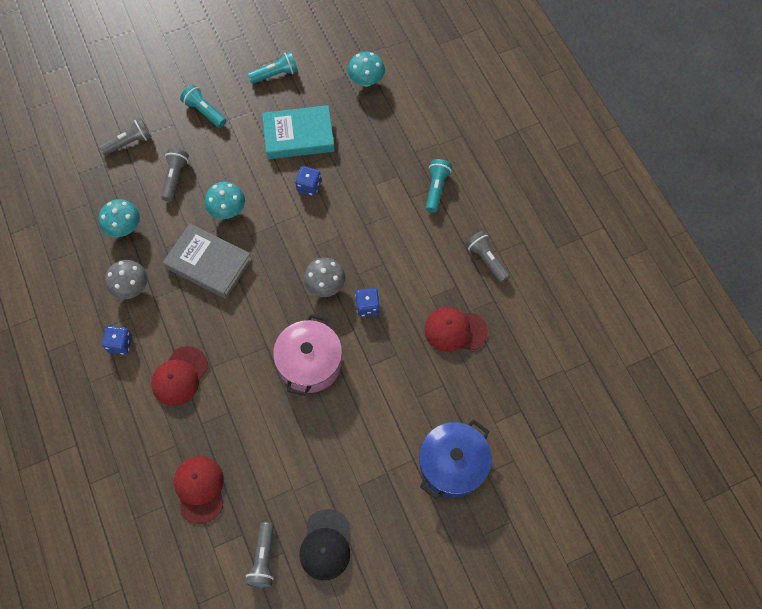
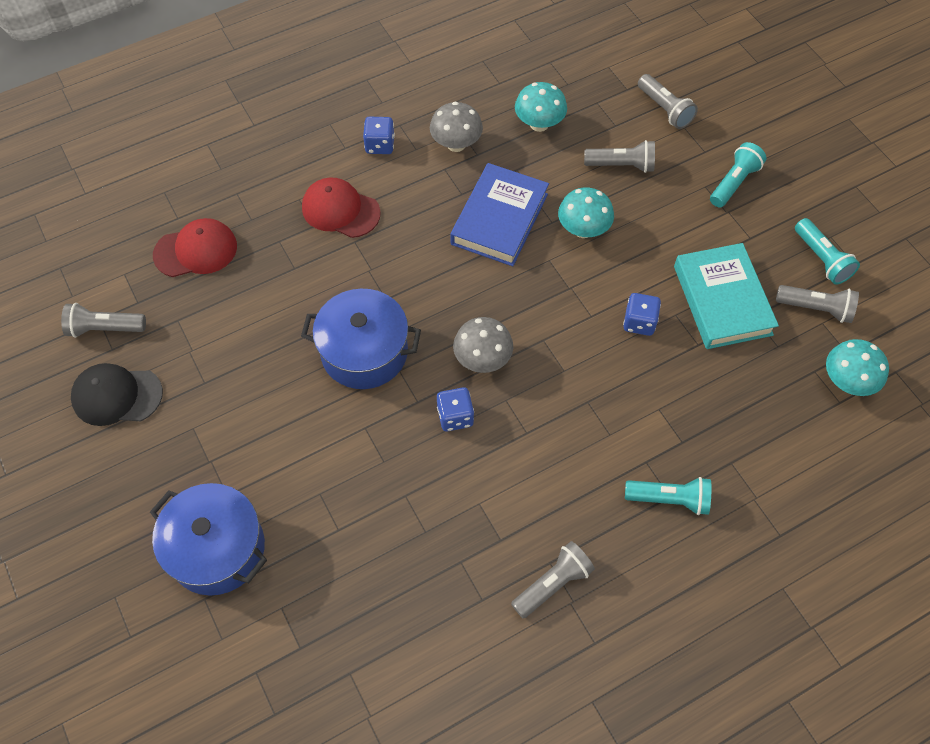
camera: 85 degrees right, 5 degrees down
(208, 263) = (499, 219): grey book -> blue book
(310, 363) = (364, 352): pink pot -> blue pot
(312, 85) = (816, 308): none -> grey flashlight
(455, 330) = (427, 541): red cap -> none

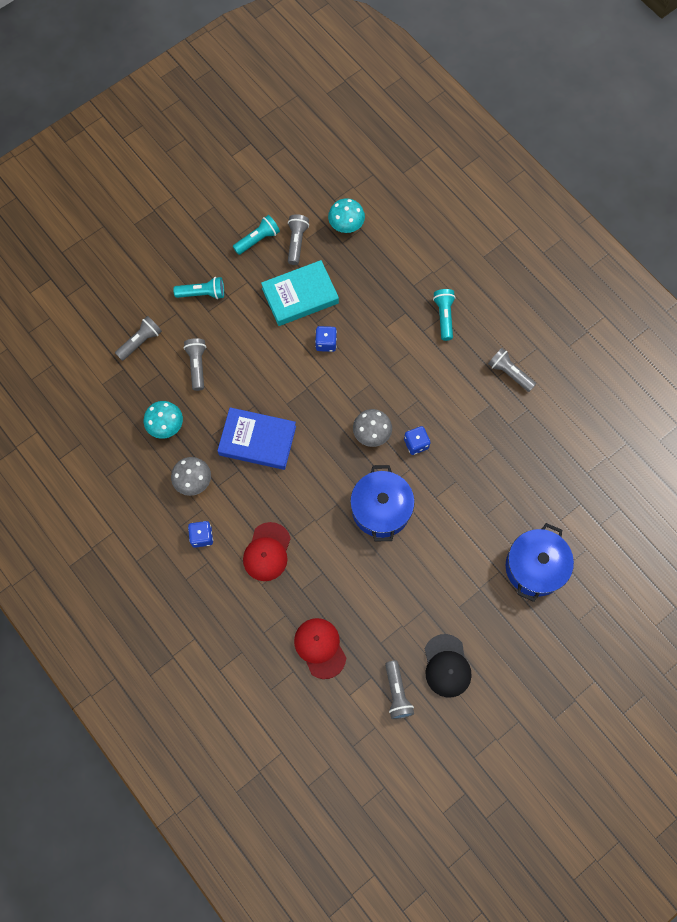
camera: 100 degrees left, 10 degrees up
(583, 229) = (257, 385): turquoise mushroom -> none
(733, 183) = (202, 293): turquoise flashlight -> turquoise flashlight turned 150 degrees clockwise

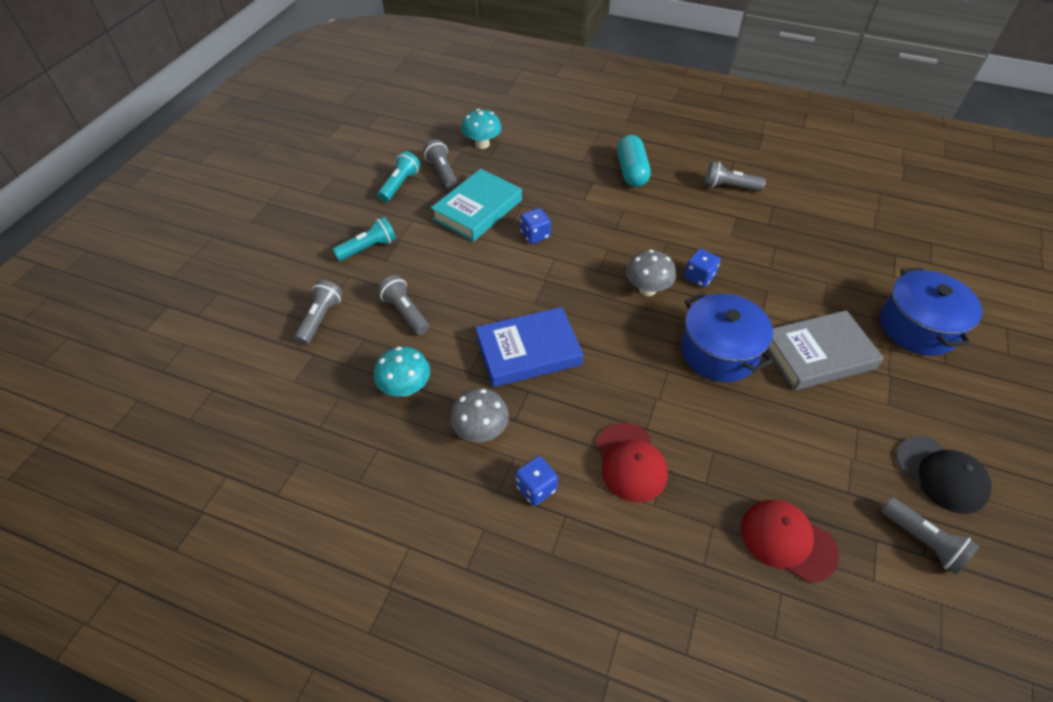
camera: 30 degrees left, 20 degrees down
(444, 317) = (631, 171): turquoise flashlight -> turquoise capsule
(445, 548) = (818, 355): none -> grey book

